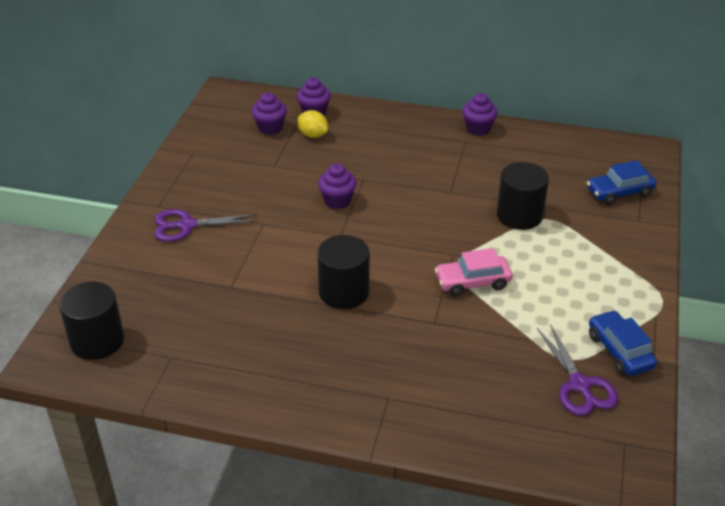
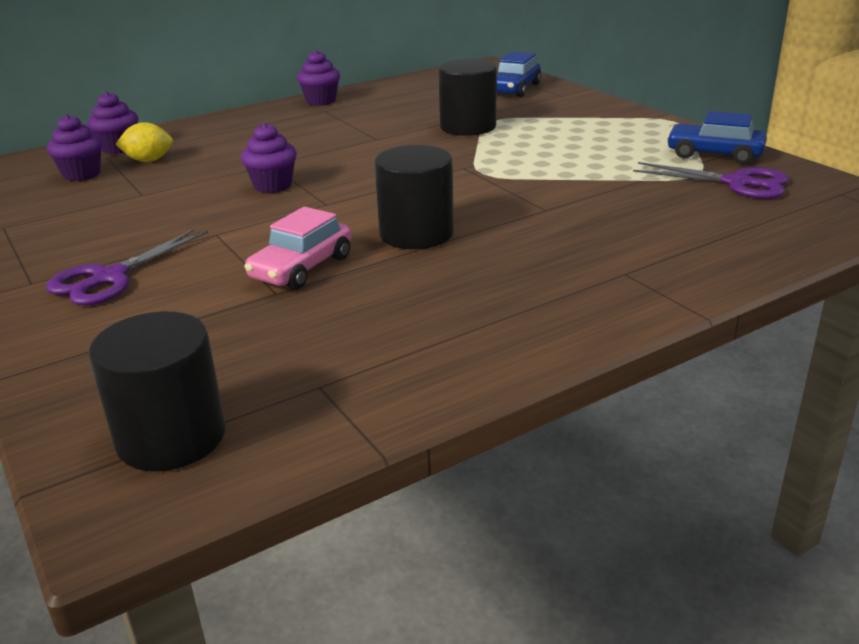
camera: 45 degrees left, 10 degrees down
(472, 282) = (520, 174): pink car -> pink car (302, 268)

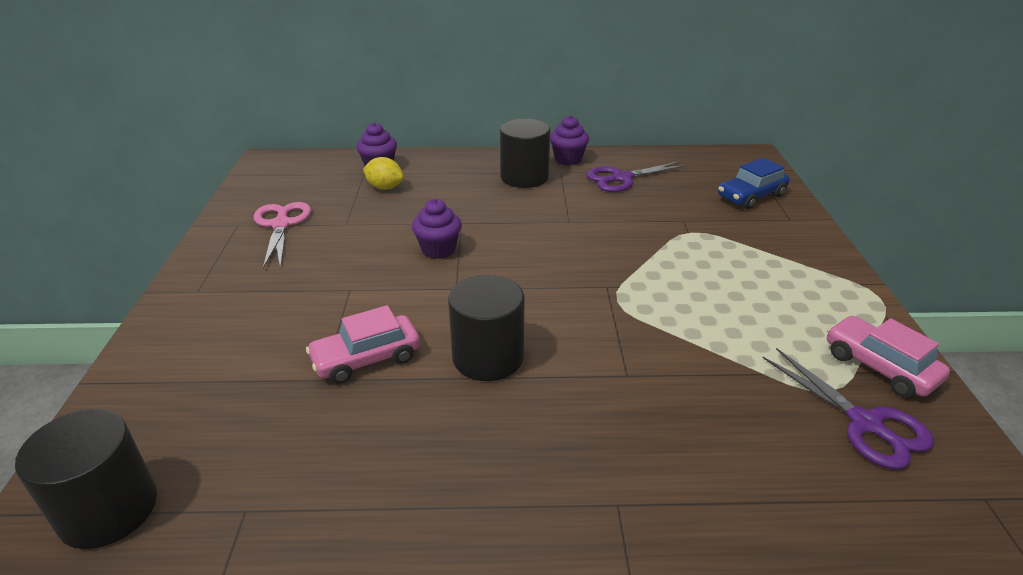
camera: 30 degrees right, 5 degrees up
(62, 213) = (281, 224): none -> pink scissors
(82, 174) = (331, 187): purple cupcake -> none
(110, 278) = (242, 308): purple scissors -> purple scissors (622, 178)
(468, 127) = (660, 233): black cylinder -> black cylinder (524, 177)
(714, 154) = (879, 367): blue car -> pink car

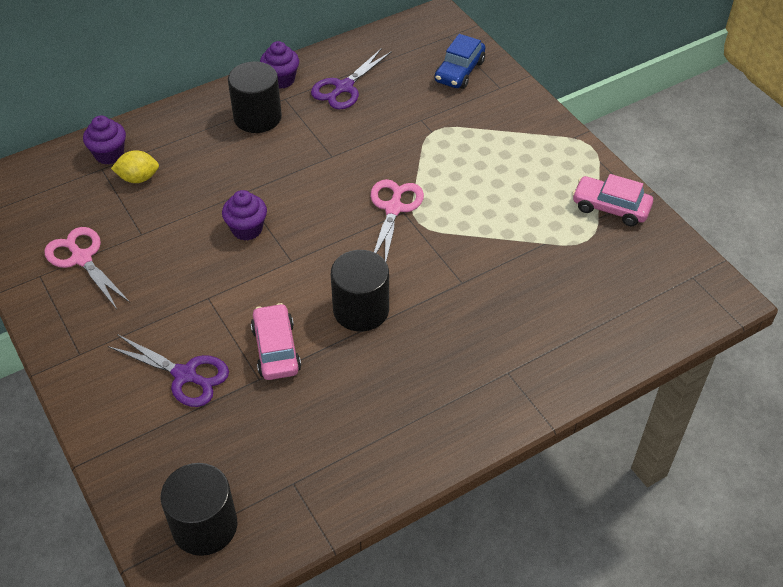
camera: 30 degrees left, 15 degrees up
(366, 359) = (276, 349): pink car -> pink car turned 135 degrees clockwise
(598, 280) = (393, 208): none -> pink scissors
(865, 423) = (617, 255): purple scissors -> purple scissors (185, 375)

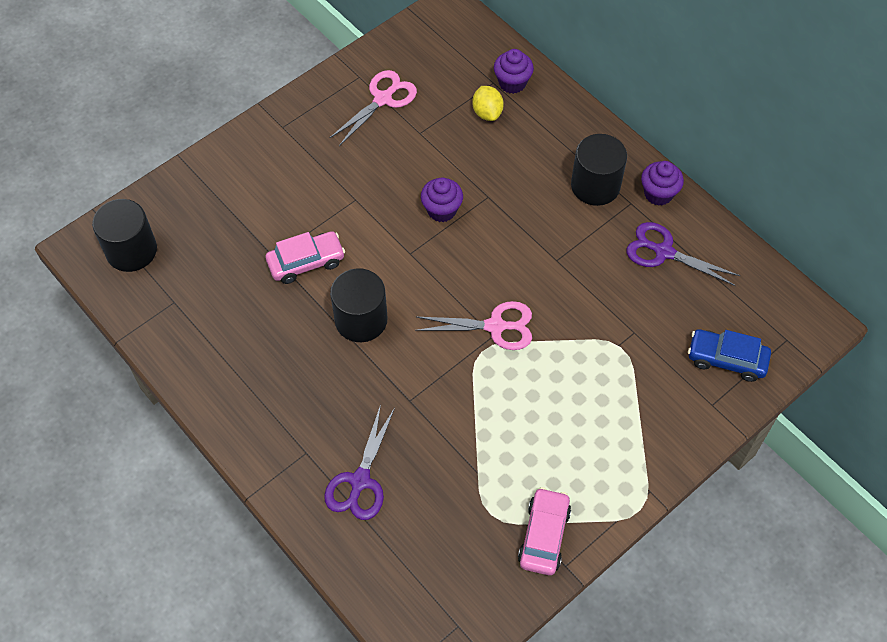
camera: 80 degrees right, 10 degrees up
(185, 375) = (270, 203): purple scissors -> purple scissors (360, 481)

